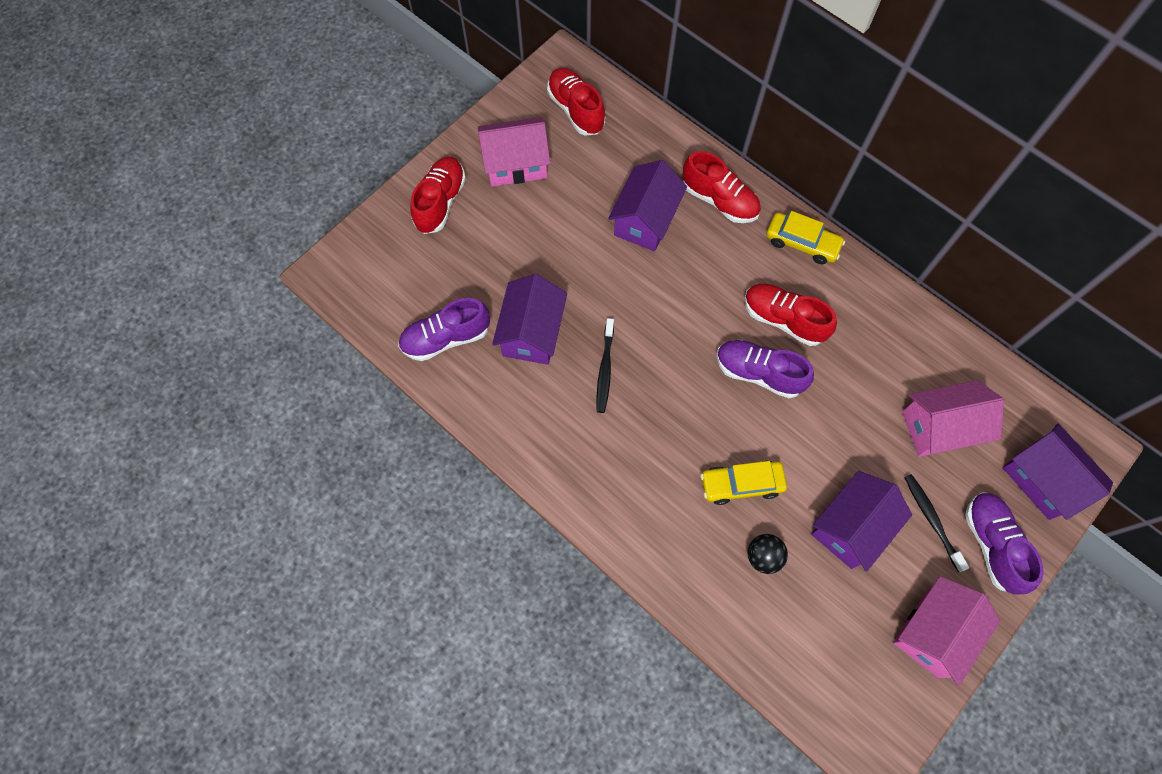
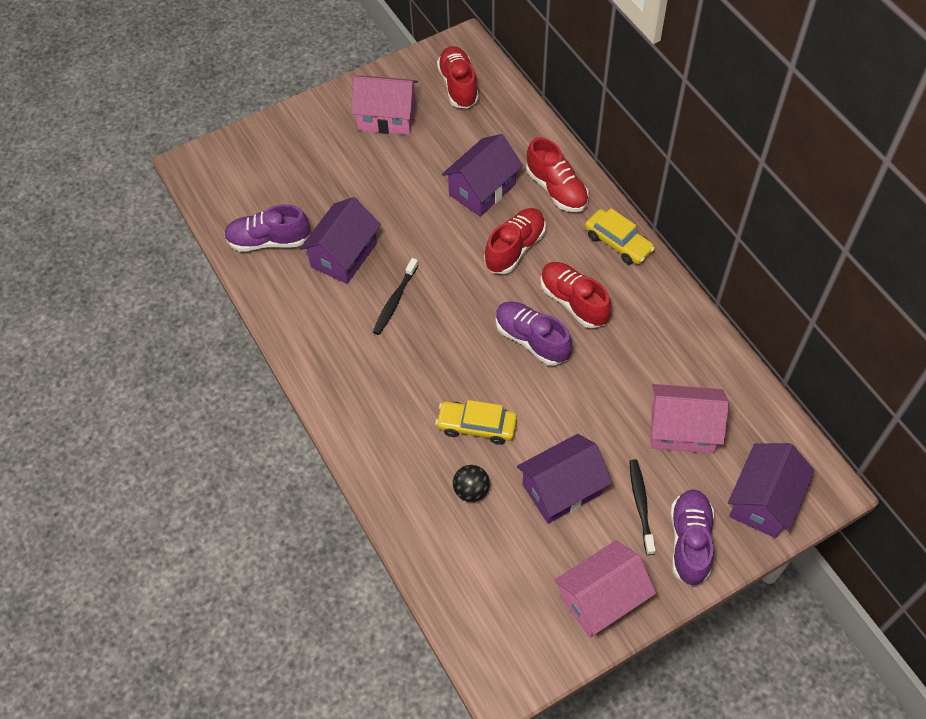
camera: 20 degrees right, 10 degrees down
(440, 202) = (309, 132): red shoe -> red shoe (515, 248)
(1042, 479) = (763, 501): purple house -> purple house turned 45 degrees clockwise

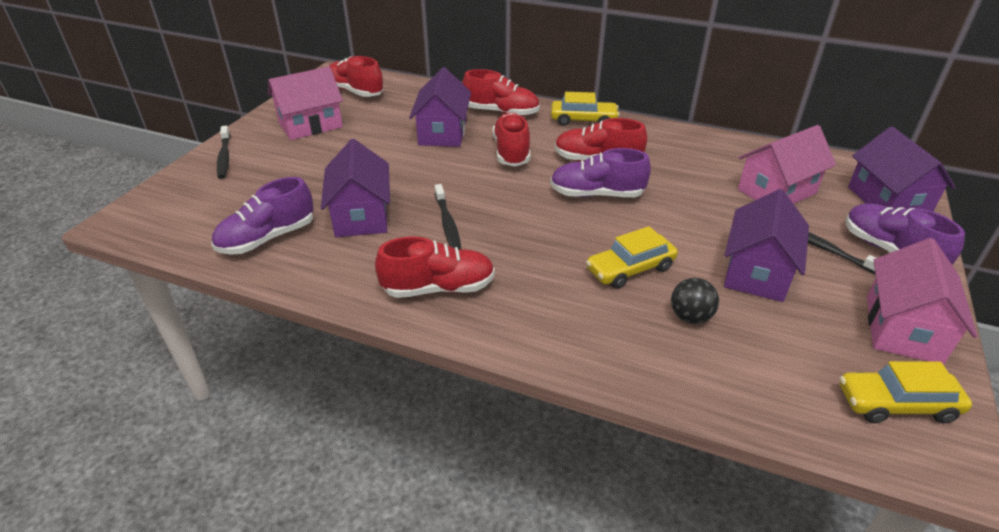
camera: 40 degrees left, 20 degrees down
(298, 125) = (224, 157): none -> black toothbrush
(338, 358) = (438, 288): none -> red shoe
(521, 635) = (896, 404): none -> yellow car

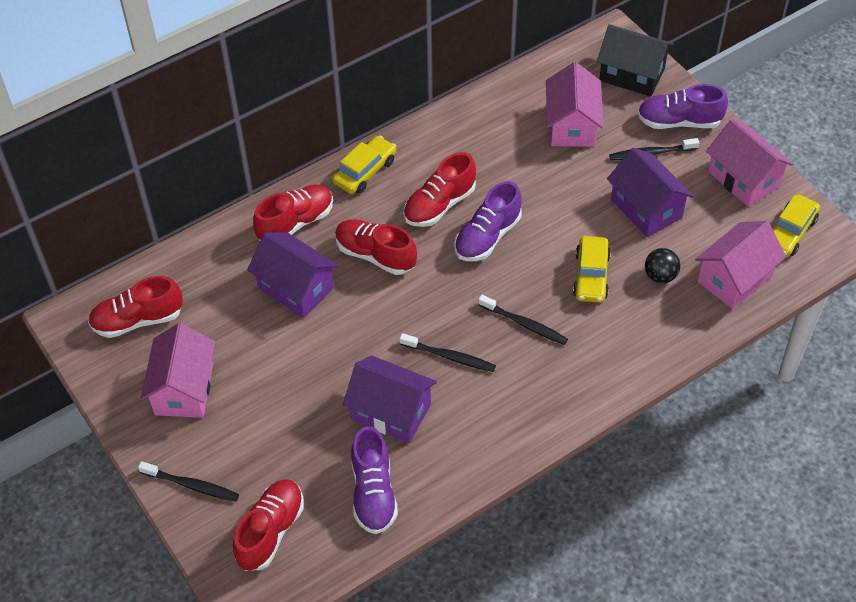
camera: 55 degrees left, 15 degrees up
(438, 288) = (527, 402): red shoe -> red shoe (270, 531)
(527, 251) = (524, 324): none -> black toothbrush
(764, 380) = (734, 278): none -> pink house
(887, 201) = (632, 74): purple house -> black house

